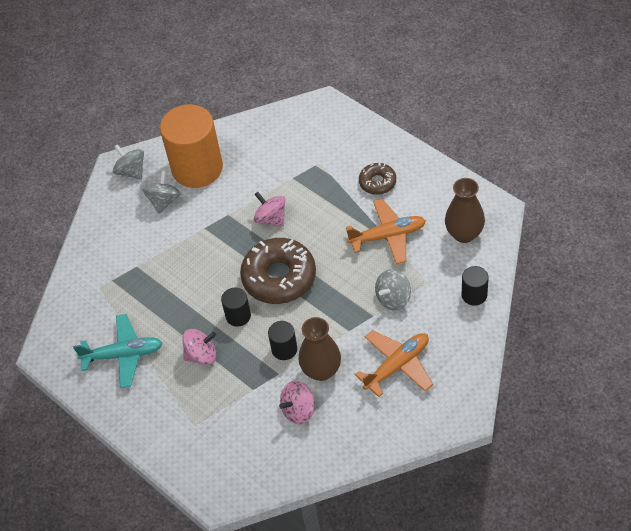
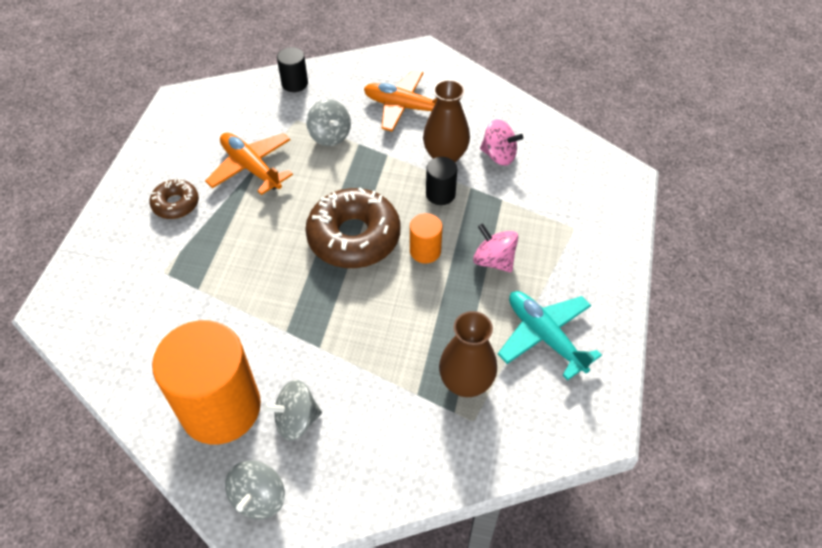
camera: 125 degrees left, 0 degrees up
(238, 316) = (425, 251): black cylinder -> orange cylinder
(271, 218) = (273, 282): pink spinning top -> none
(393, 298) = (330, 136): grey spinning top -> grey spinning top turned 45 degrees clockwise
(464, 234) = (222, 112): brown vase -> brown vase (466, 383)

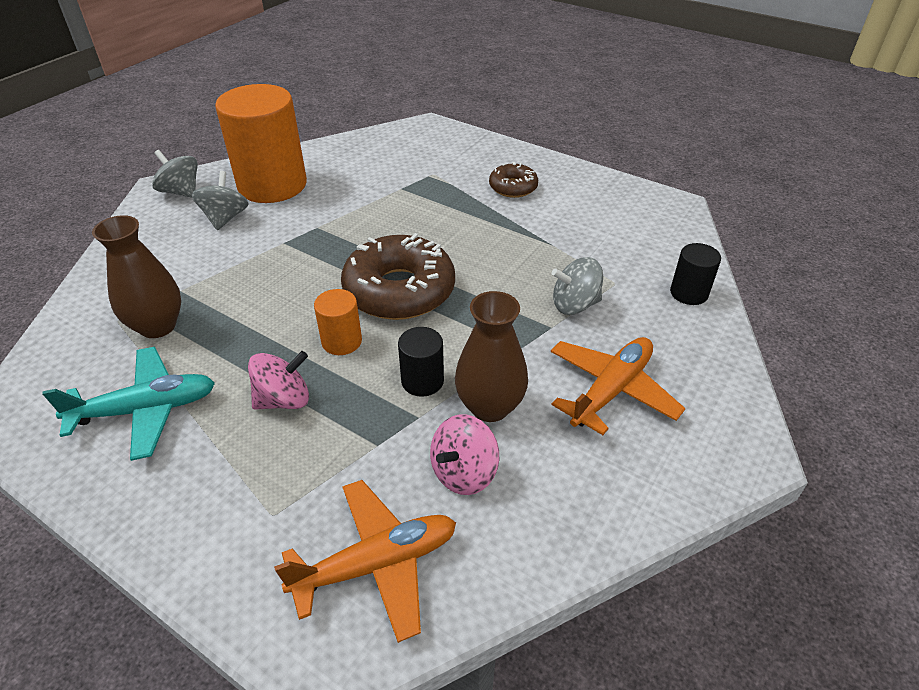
camera: 110 degrees right, 10 degrees down
(251, 168) = (543, 237): orange plane -> orange plane (376, 564)

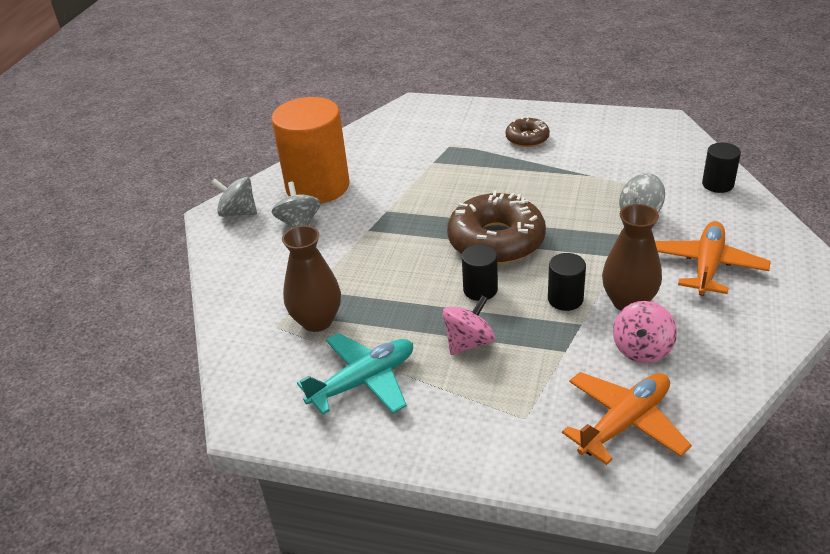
camera: 15 degrees left, 5 degrees down
(341, 341) = (480, 290): orange cylinder -> black cylinder

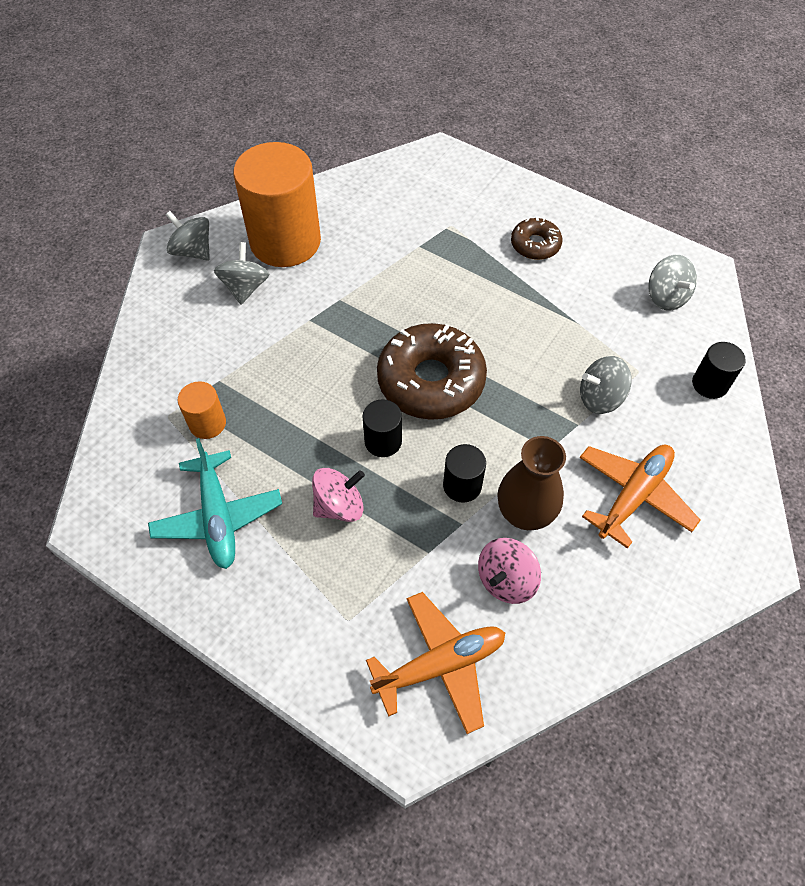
camera: 15 degrees right, 20 degrees up
(317, 321) = (207, 423): brown vase -> orange cylinder
(363, 381) = (217, 517): turquoise plane -> turquoise plane turned 90 degrees clockwise
(649, 143) = (666, 297): none -> grey spinning top

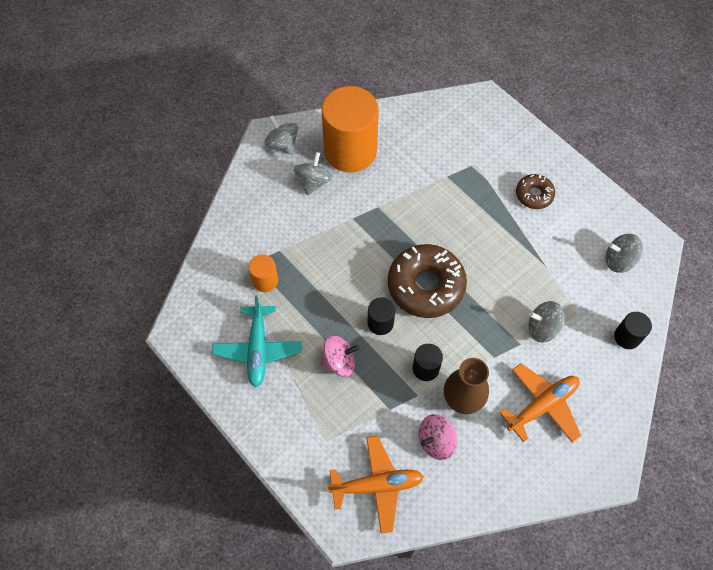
camera: 15 degrees right, 5 degrees up
(666, 297) = (619, 260): grey spinning top -> grey spinning top turned 105 degrees clockwise

